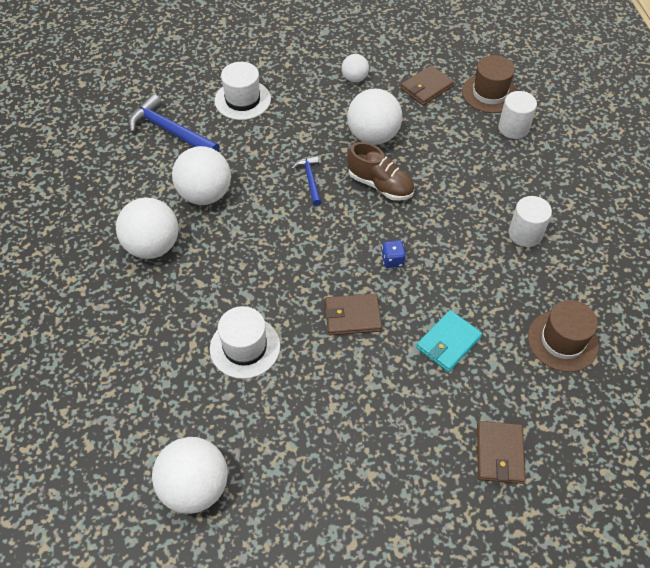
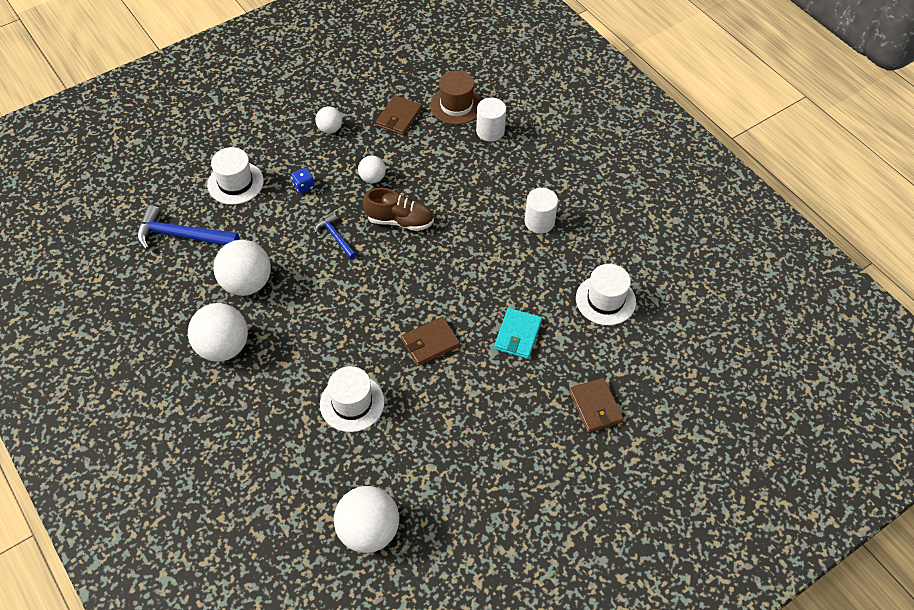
camera: 25 degrees left, 0 degrees up
(373, 136) = (372, 178): white ball -> white ball, size x0.54
(392, 260) = (441, 283): blue dice -> blue dice (303, 186)
(562, 341) = (605, 300): brown hat -> white hat

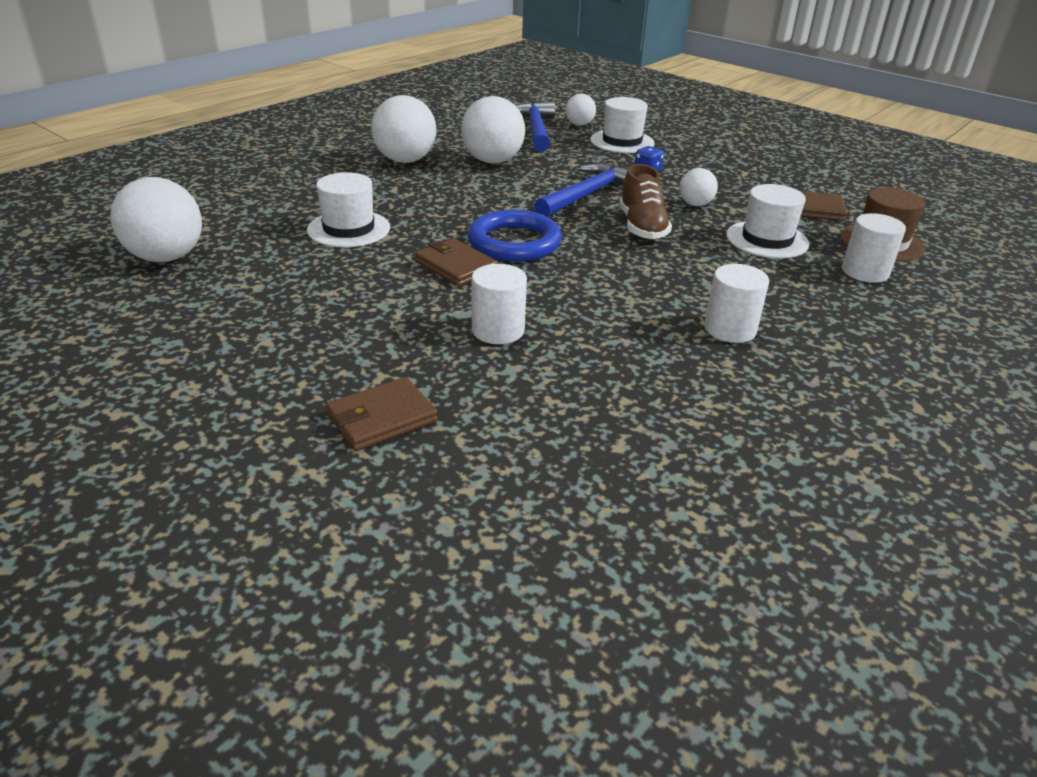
camera: 75 degrees right, 20 degrees down
(330, 129) = (746, 174): white ball -> white ball (579, 124)
(335, 237) = (587, 195): blue hammer -> blue hammer, size x1.80
(403, 301) = (514, 242): none -> blue ring
(517, 335) = (498, 330): turquoise wallet -> white cylinder
(605, 300) = (613, 410): white hat -> white hat (767, 240)

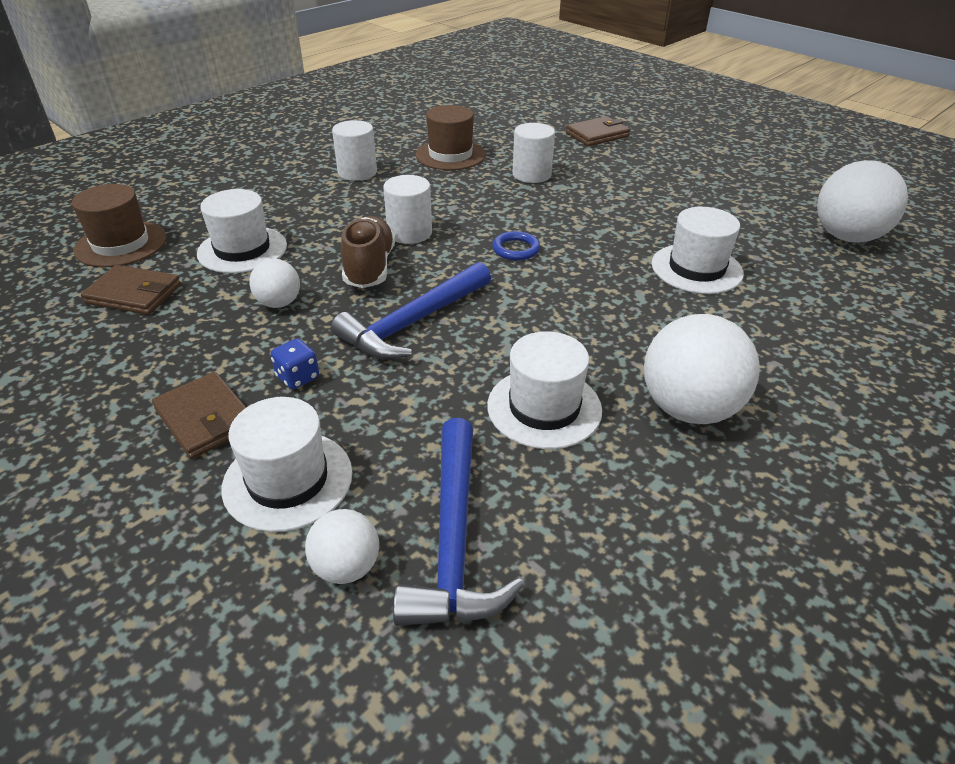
camera: 175 degrees left, 5 degrees up
(456, 266) = (572, 224): brown wallet -> brown wallet (205, 419)
(492, 161) = (544, 407): white ball -> white hat
(514, 242) = (516, 249): blue ring -> blue ring, size x0.49
(619, 363) = (450, 155): none -> brown hat
(865, 272) = (187, 213): white cylinder -> white cylinder (409, 233)

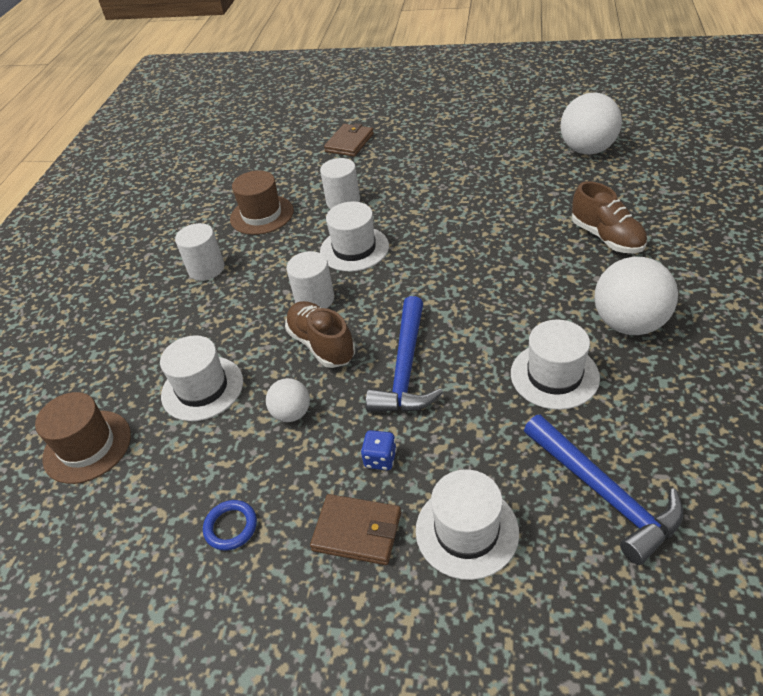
camera: 30 degrees left, 5 degrees up
(134, 294) = (164, 479): brown wallet -> none
(346, 566) = (568, 555): white ball -> none
(516, 249) = (404, 270): blue ring -> blue ring (231, 527)
(696, 268) = (530, 221): white hat -> white hat (354, 249)
(766, 321) = (606, 237): none -> brown shoe

